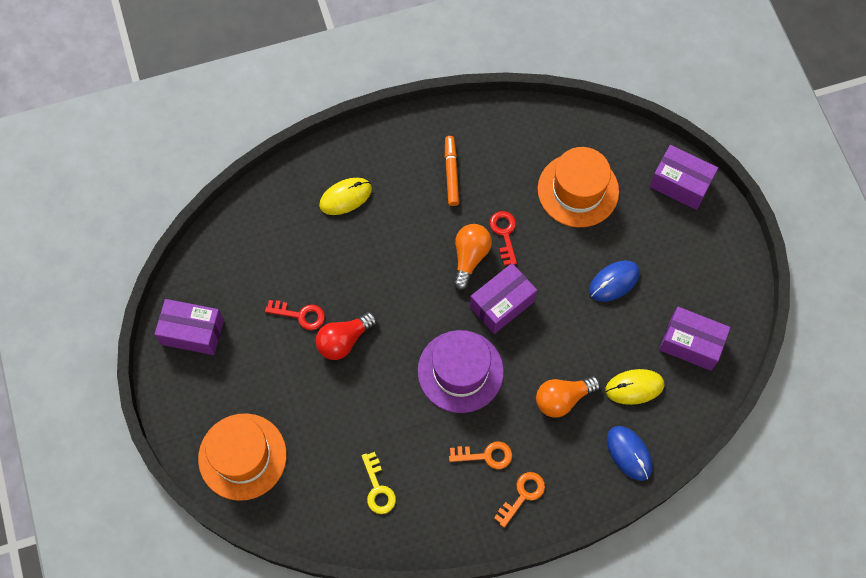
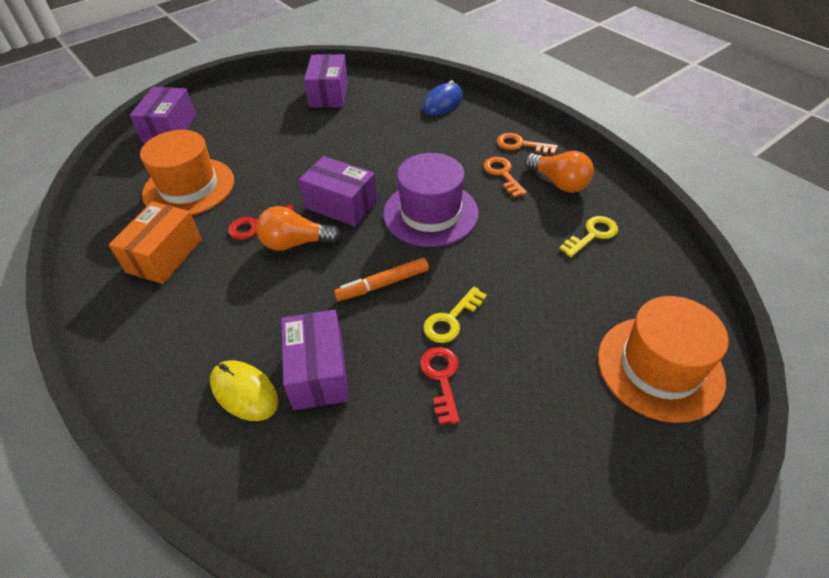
camera: 110 degrees left, 20 degrees down
(192, 332) = (542, 513): purple box -> purple box (318, 372)
(344, 340) = (451, 319): red light bulb -> yellow key
(451, 173) = (184, 291): orange marker -> orange marker (383, 284)
(496, 164) = (165, 256): none -> orange box
(562, 399) = (418, 145): orange light bulb -> orange light bulb (559, 183)
(614, 282) = (286, 143): blue mouse -> none
(634, 387) = (383, 112): yellow mouse -> none

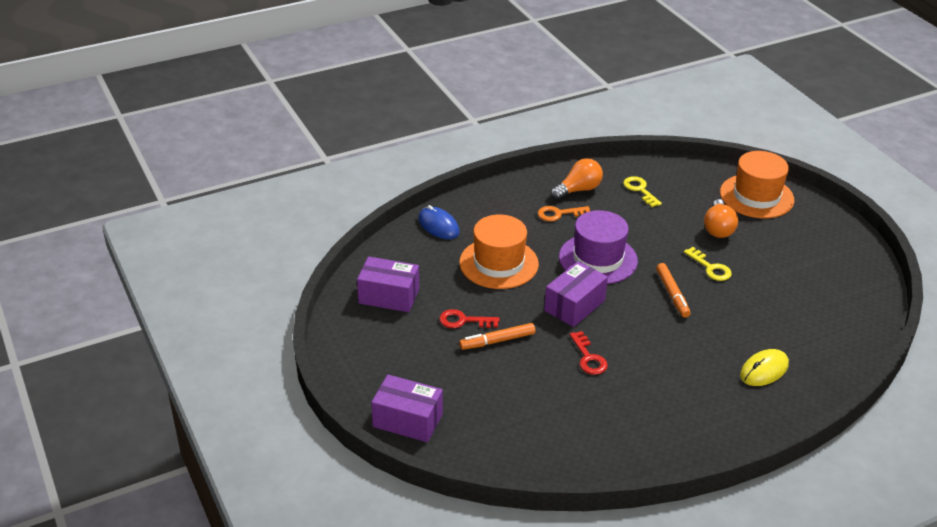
camera: 80 degrees left, 10 degrees down
(165, 256) = (616, 416): orange box -> none
(189, 187) = (520, 402): orange hat -> orange hat (499, 263)
(276, 161) = (497, 341): none -> orange marker
(295, 243) = (617, 336): orange light bulb -> orange light bulb (718, 228)
(318, 372) = (749, 333): purple box -> none
(441, 378) = (758, 280): red key -> red key (464, 321)
(521, 145) = (522, 196): orange key -> none

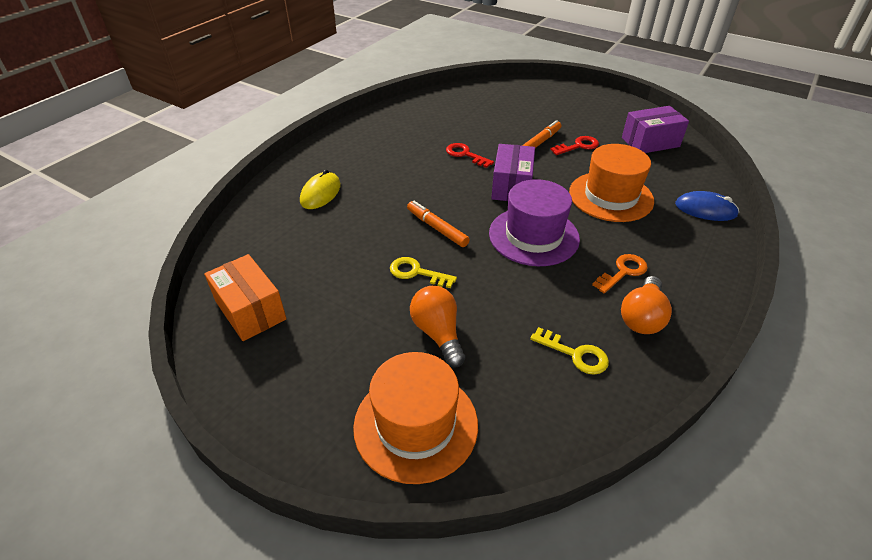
camera: 150 degrees right, 5 degrees up
(407, 420) = (539, 89): purple box -> none
(847, 288) = (250, 310): none -> orange box

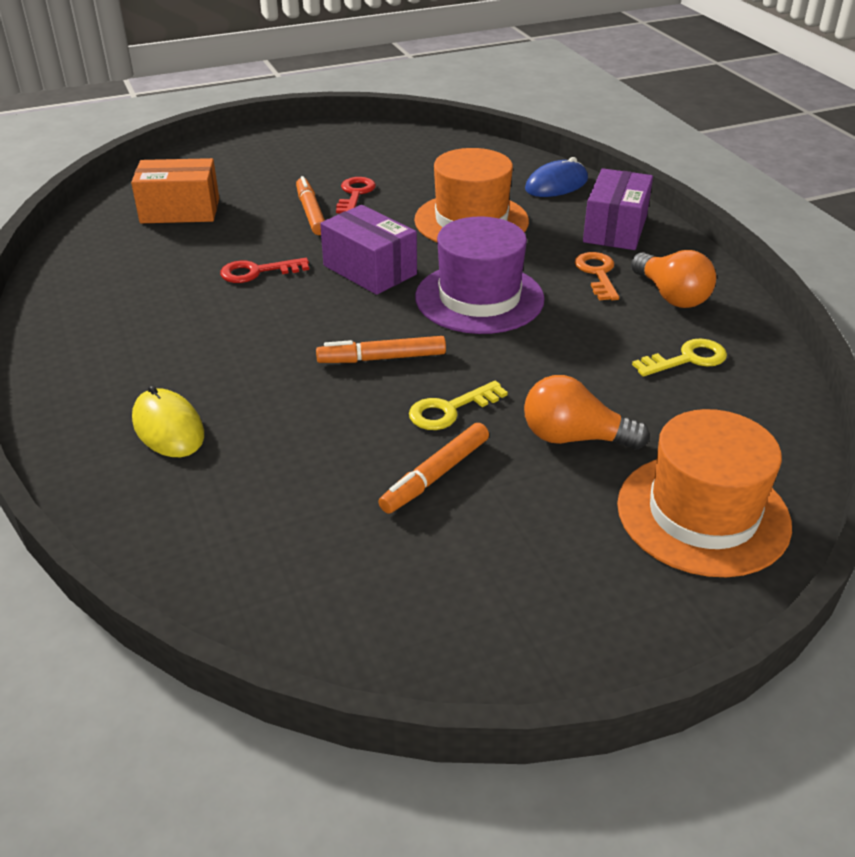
camera: 55 degrees left, 5 degrees down
(250, 310) = (365, 595): orange box -> orange box (180, 211)
(357, 293) = (435, 475): none -> orange marker
(650, 142) = (410, 154): purple box -> purple box (615, 229)

